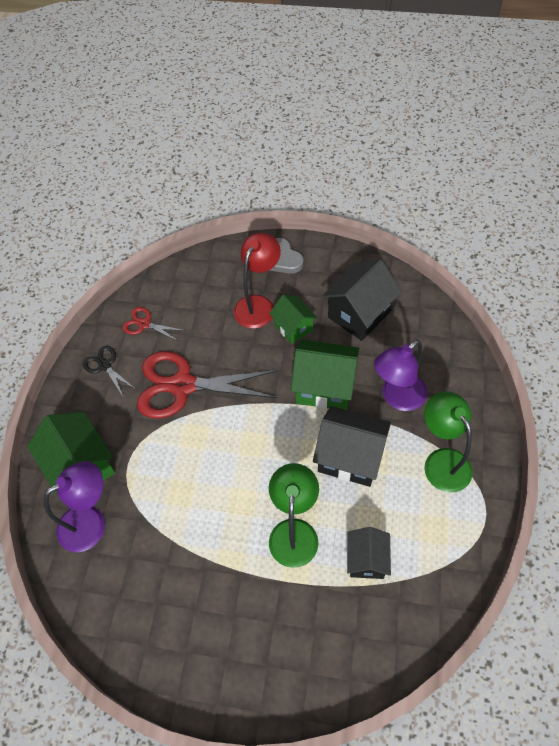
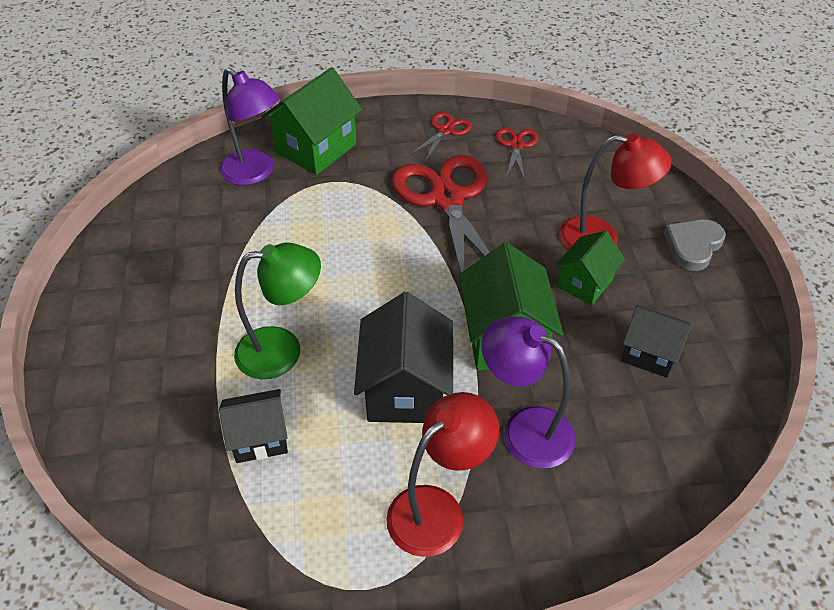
camera: 70 degrees right, 10 degrees down
(105, 366) = (445, 130): black scissors -> red scissors
(359, 314) = (649, 354): black house -> black house, size x0.62
(442, 461) = (437, 509): green lamp -> red lamp

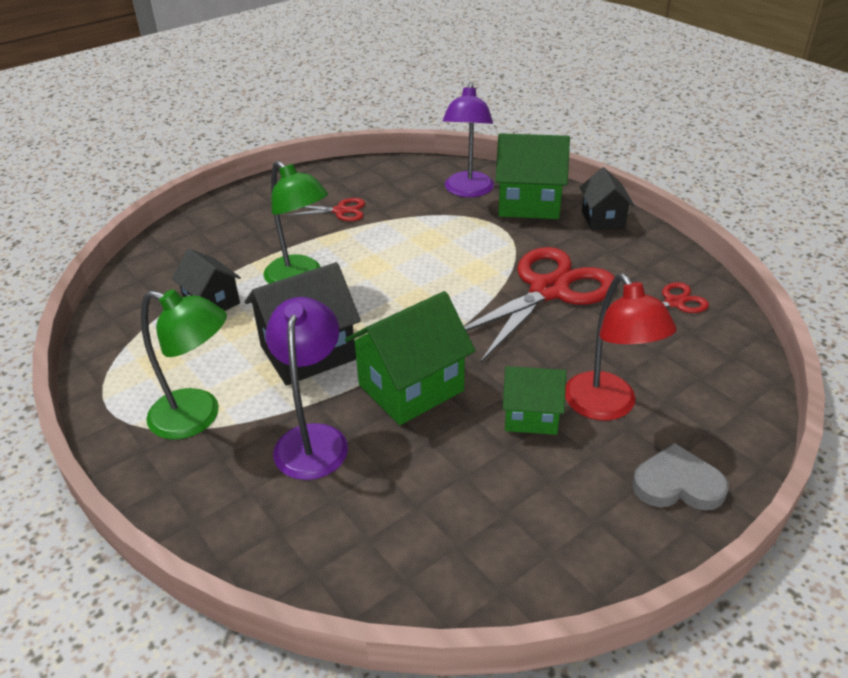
camera: 60 degrees right, 10 degrees down
(437, 509) = (197, 417): red lamp -> green lamp
(445, 130) = (637, 255): red scissors -> red scissors (340, 211)
(649, 354) = (476, 497): black house -> black house (603, 219)

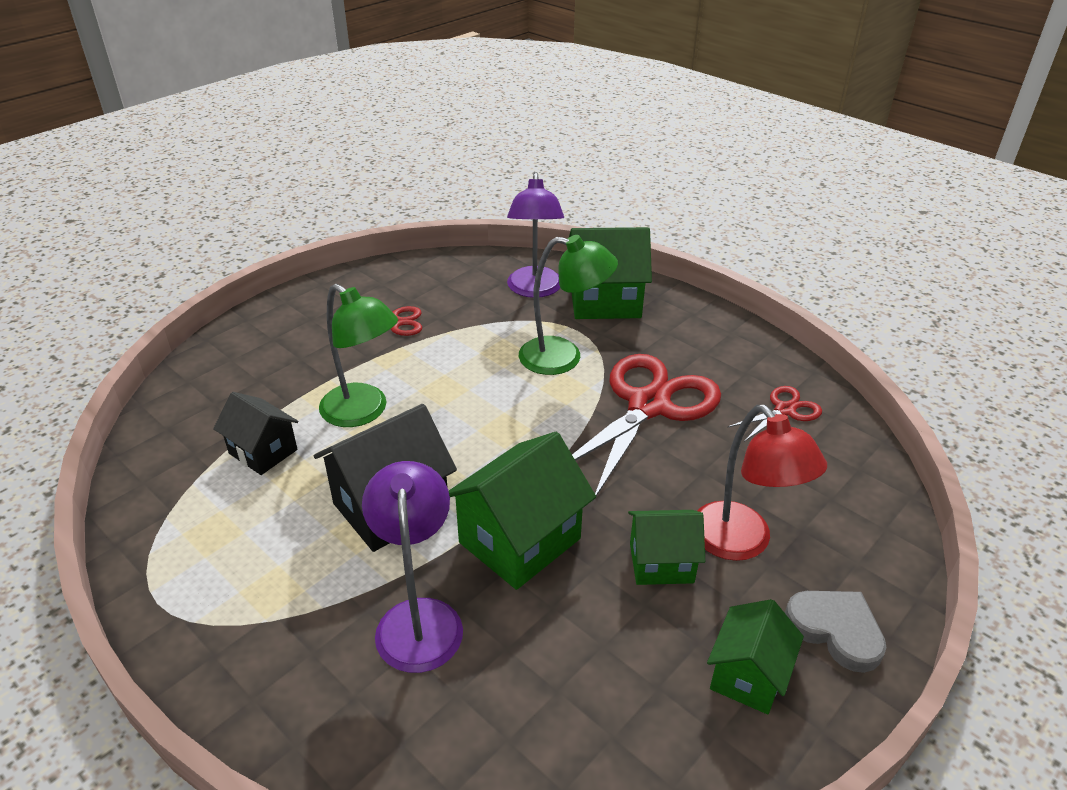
camera: 10 degrees left, 0 degrees up
(197, 417) = (274, 604): green lamp -> green lamp (563, 357)
(588, 512) = (748, 676): none -> green house
(603, 219) = (688, 315): black house -> none
(677, 484) = (835, 630): grey heart -> grey heart turned 45 degrees clockwise

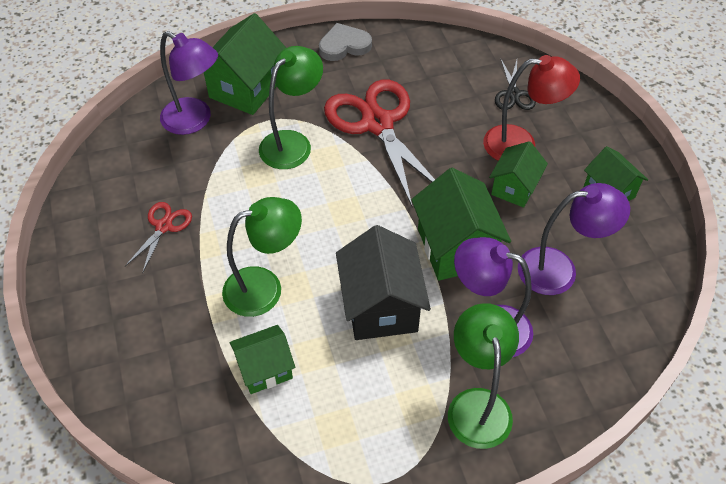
camera: 60 degrees left, 15 degrees up
(263, 451) = (265, 369): black house -> green house
(295, 649) = (477, 404): none -> green lamp
(560, 663) = (559, 270): none -> purple lamp
(784, 410) = (428, 63): red scissors -> none
(820, 504) = (513, 94): none -> black scissors
(835, 630) = (600, 141): grey heart -> grey heart (344, 45)

